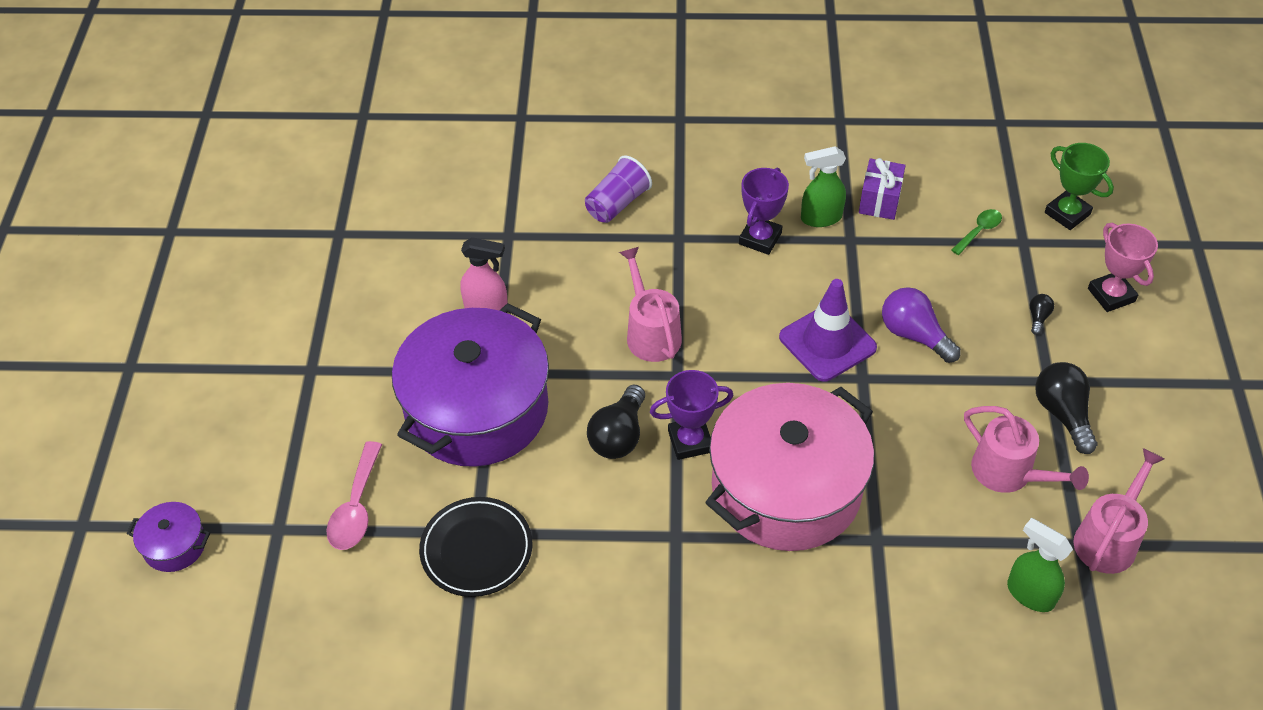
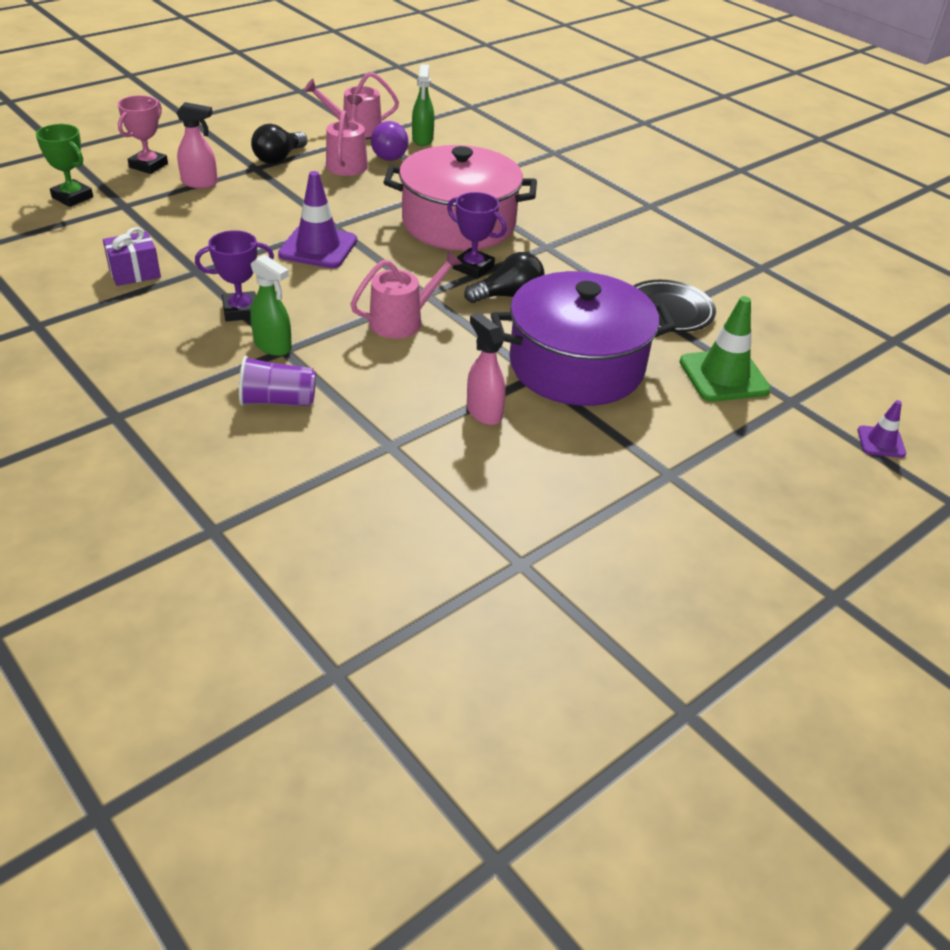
camera: 135 degrees left, 10 degrees down
(175, 545) = (881, 442): purple pot -> purple traffic cone
(356, 507) = (724, 376): pink spoon -> green traffic cone
(651, 333) = (402, 321): pink watering can -> pink watering can turned 150 degrees counterclockwise
(820, 218) = (185, 292): green spray bottle -> green spray bottle (273, 346)
(914, 335) = (270, 219): purple light bulb -> purple light bulb (390, 154)
(979, 231) = (129, 224): green spoon -> none
(1038, 317) = (200, 183): black light bulb -> pink spray bottle
(1067, 213) = (72, 197): green trophy -> green trophy turned 60 degrees counterclockwise

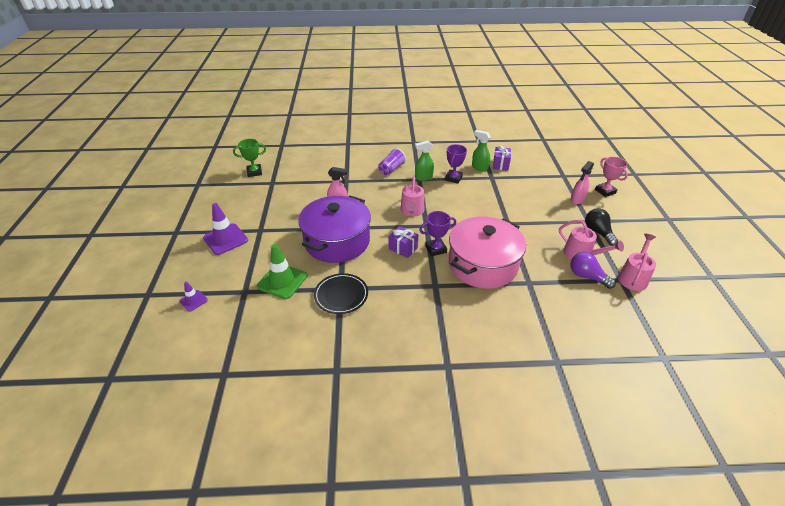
camera: 130 degrees right, 0 degrees up
(72, 197) = (578, 166): green trophy -> green trophy (254, 172)
(318, 247) = (489, 211): purple traffic cone -> purple traffic cone (225, 239)
(422, 140) = (604, 300): green spray bottle -> green spray bottle (479, 167)
(508, 296) = (403, 248): black light bulb -> purple gift

